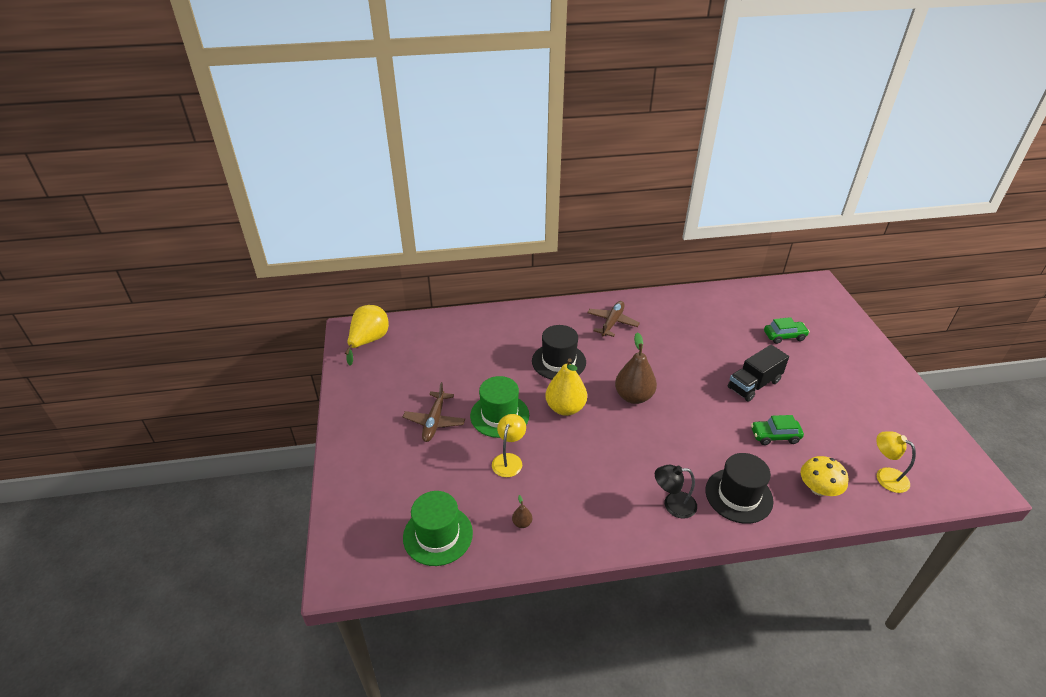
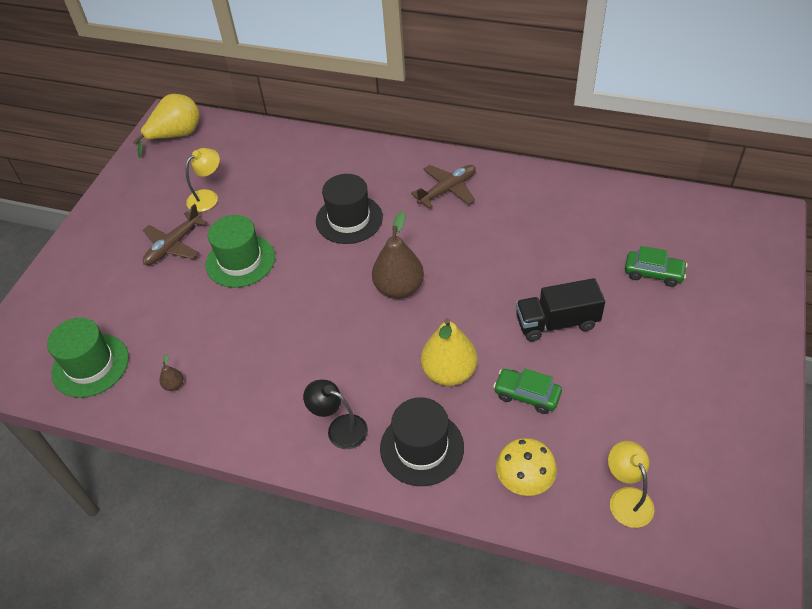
camera: 30 degrees right, 10 degrees up
(509, 460) = (212, 313): yellow lamp -> yellow lamp (208, 197)
(565, 408) = (313, 276): yellow pear -> yellow pear (449, 372)

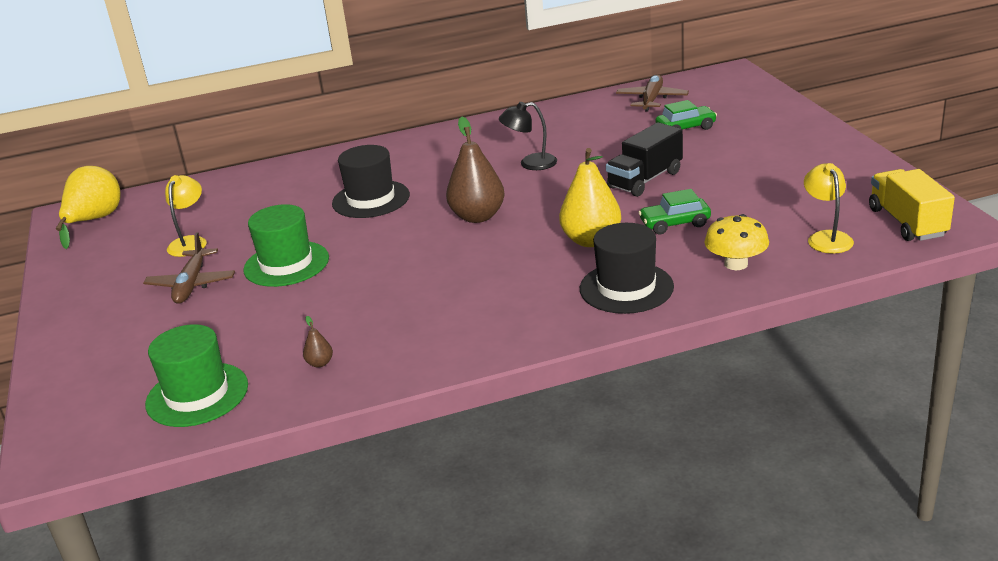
camera: 35 degrees left, 20 degrees down
(340, 428) = (534, 311): black lamp -> black lamp (530, 163)
(448, 190) = (446, 151): brown plane -> brown plane (652, 99)
(627, 498) = (826, 238): yellow lamp -> yellow lamp turned 45 degrees clockwise
(714, 528) = (907, 222): none -> yellow truck

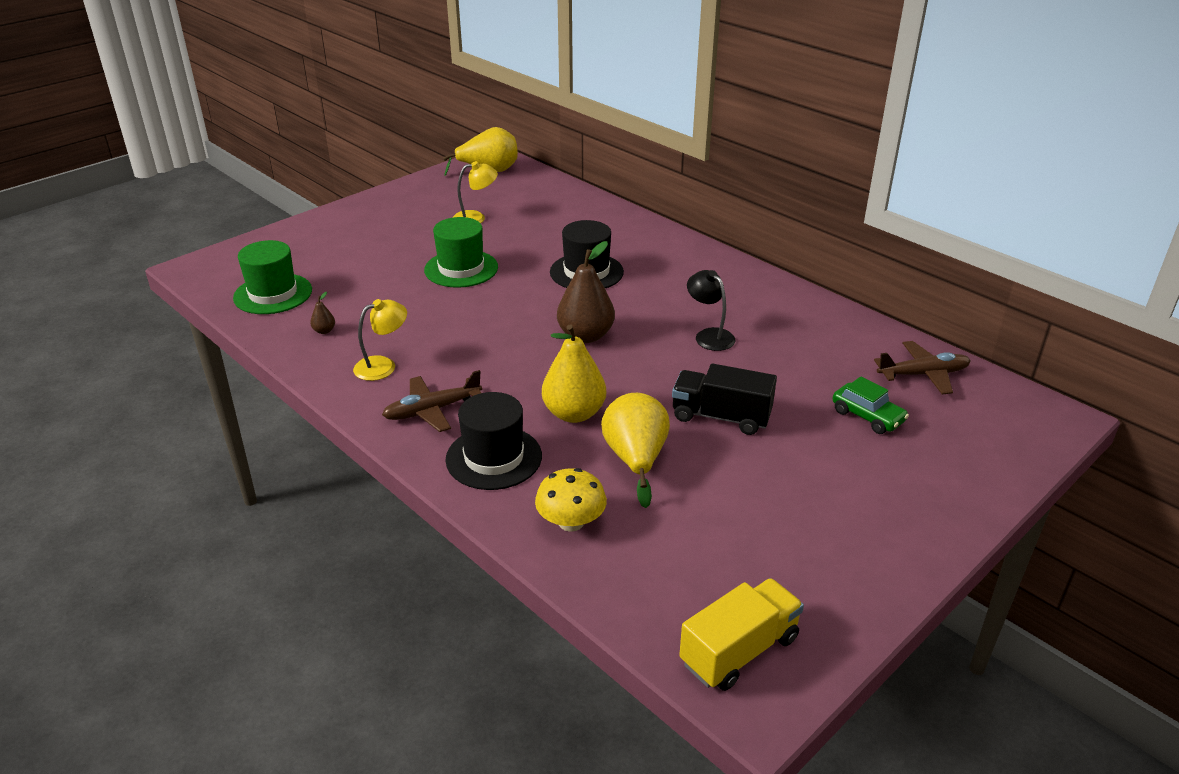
camera: 60 degrees right, 5 degrees up
(191, 284) = (415, 240): brown plane -> brown plane (432, 410)
(675, 224) = (635, 460): green car -> yellow pear
(826, 238) = (663, 583): yellow lamp -> yellow lamp (383, 366)

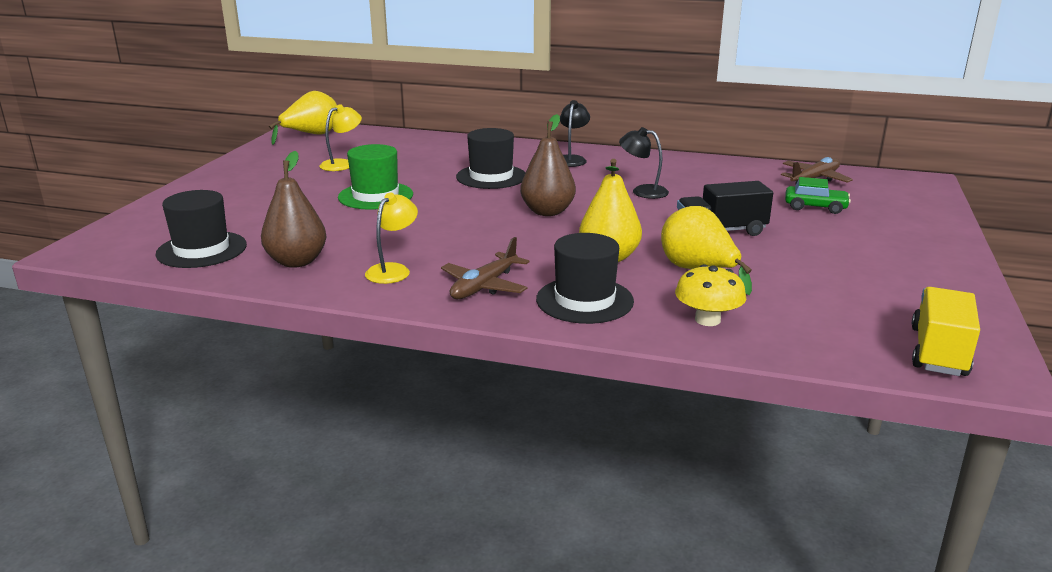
camera: 30 degrees left, 10 degrees down
(273, 294) = (202, 250): green hat -> black hat
(324, 331) = (297, 262): brown pear -> brown pear, size x2.38
(691, 269) = (572, 159): none -> black lamp

